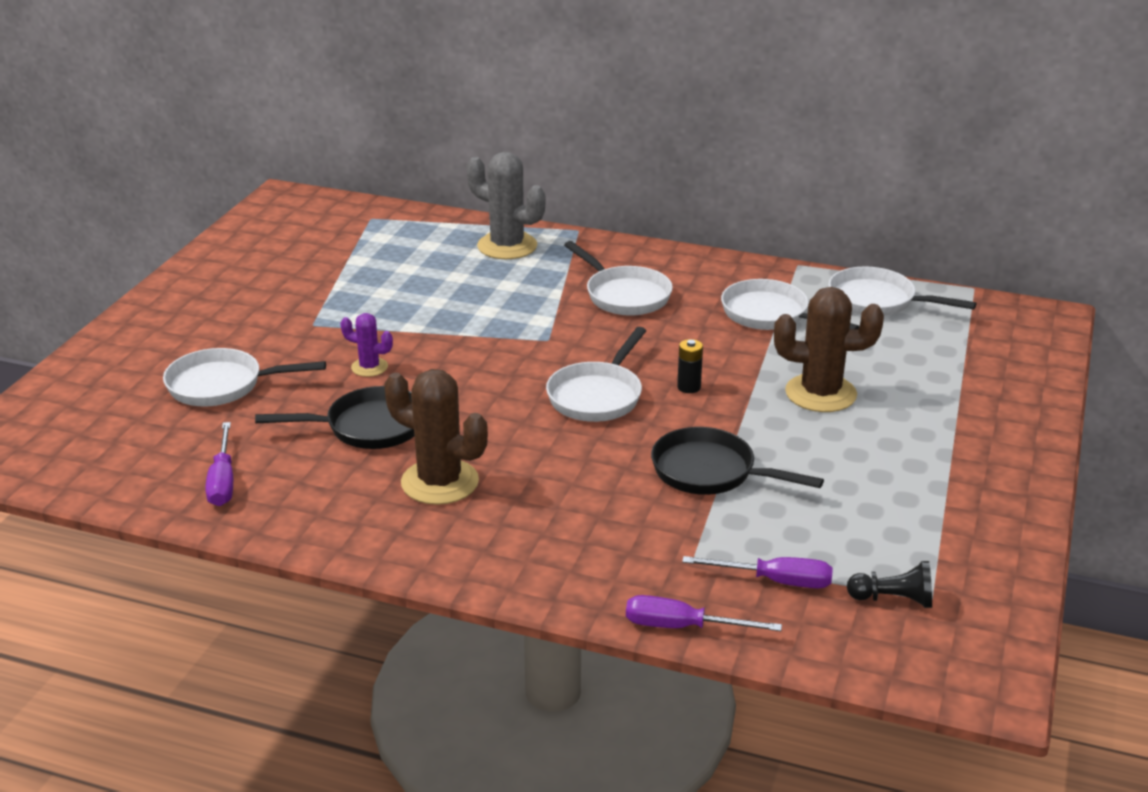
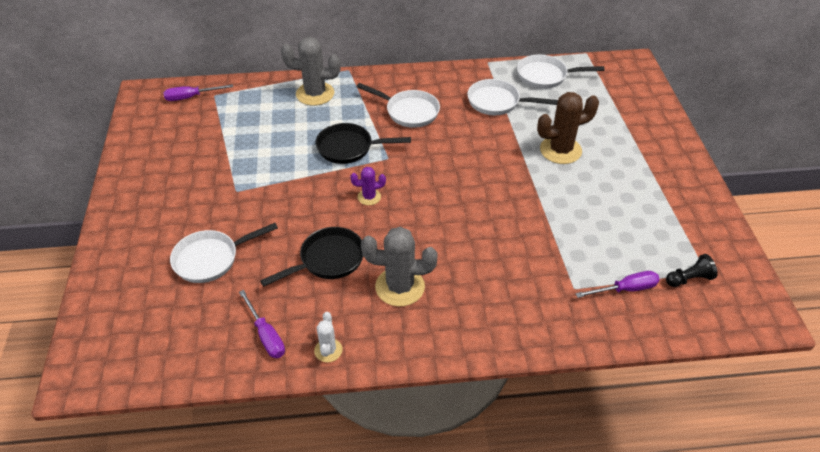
camera: 25 degrees left, 15 degrees up
(287, 520) = (328, 350): none -> white cactus
(369, 367) = (296, 213): purple cactus -> purple cactus (369, 197)
(440, 482) = (400, 287): brown cactus -> grey cactus
(597, 396) = (444, 191): white pan -> none
(682, 627) = (601, 340): purple screwdriver -> purple screwdriver (191, 97)
(689, 387) = (490, 168): black battery -> none
(710, 472) = (542, 225): black pan -> black pan (349, 148)

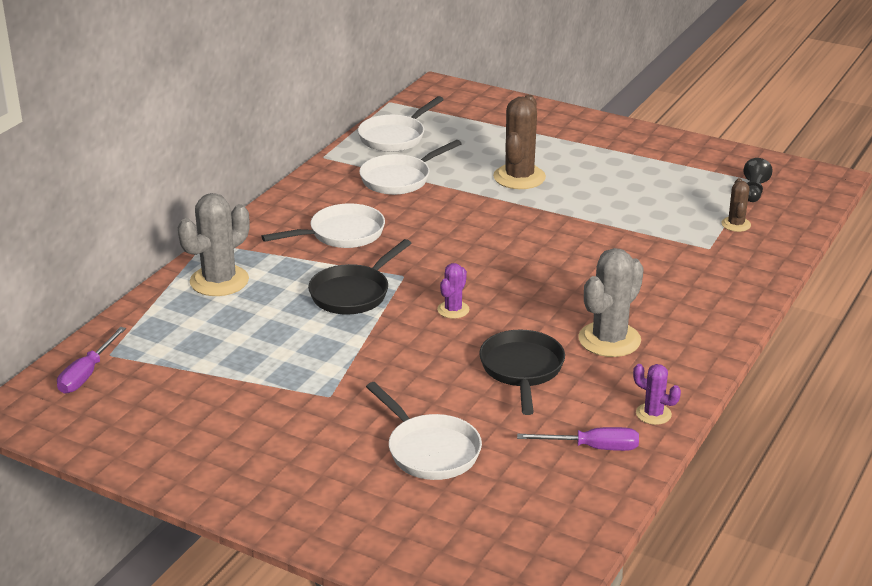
camera: 55 degrees left, 15 degrees down
(211, 259) = (430, 450): white pan -> white pan turned 45 degrees counterclockwise
(328, 350) = (653, 414): white cactus -> purple cactus
(625, 289) = (736, 224): purple screwdriver -> brown cactus

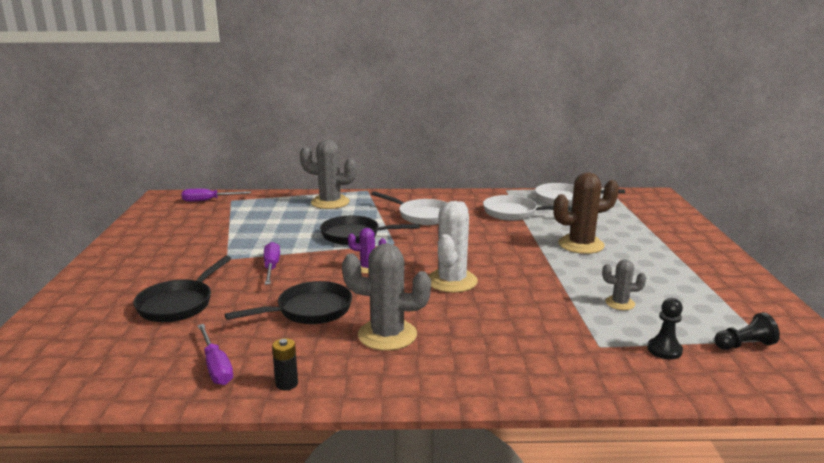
camera: 60 degrees right, 10 degrees down
(389, 370) = (271, 267): none -> purple screwdriver
(430, 450) = (179, 304): white pan -> black pan
(532, 272) = (452, 281): none -> white cactus
(650, 209) = (620, 303): none -> grey cactus
(653, 414) = (287, 384): purple cactus -> black battery
(736, 224) = (664, 350): brown cactus -> black pawn

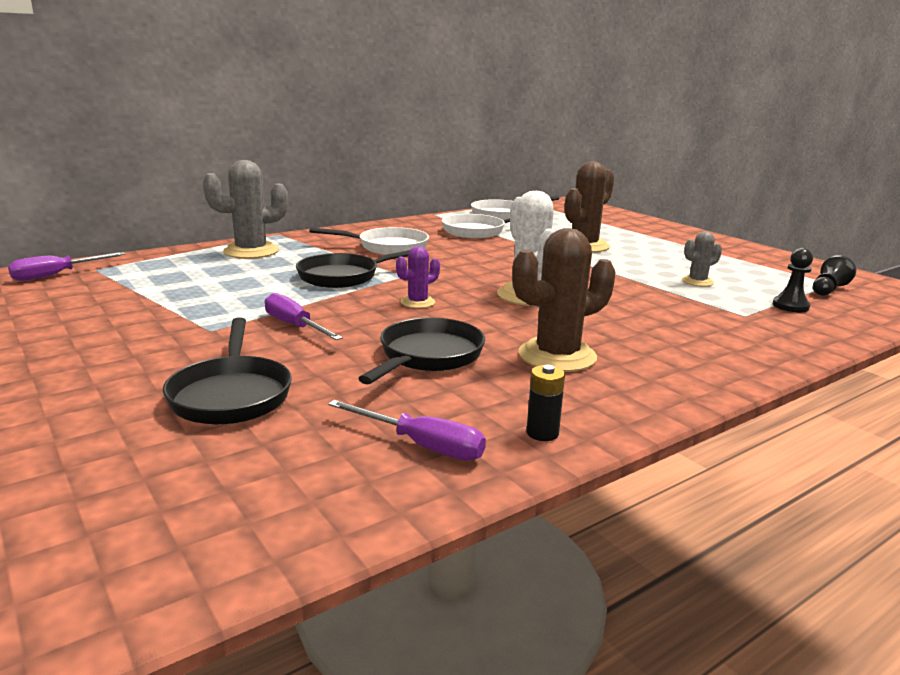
camera: 35 degrees left, 0 degrees up
(387, 335) = (557, 356): grey cactus -> brown cactus

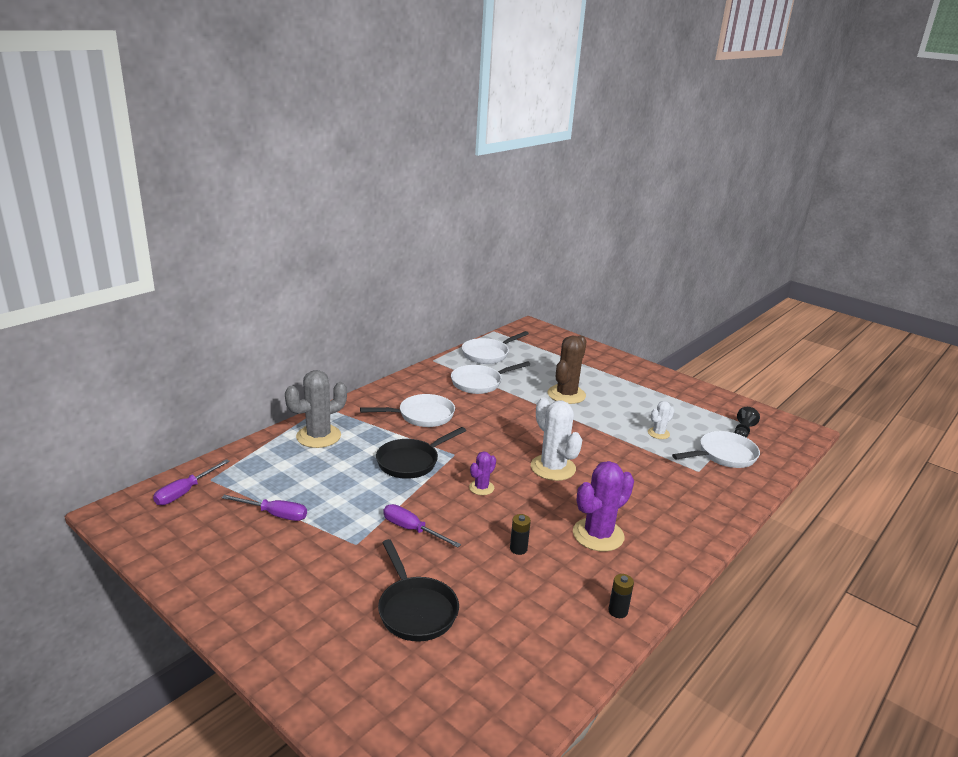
camera: 15 degrees left, 5 degrees up
(422, 445) = (555, 635): purple screwdriver -> purple screwdriver (274, 514)
(428, 356) = (518, 549): black pan -> black battery
(557, 356) = (598, 535): brown cactus -> purple cactus
(697, 282) = (658, 433): grey cactus -> white cactus
(790, 306) = (723, 455): black pawn -> white pan

